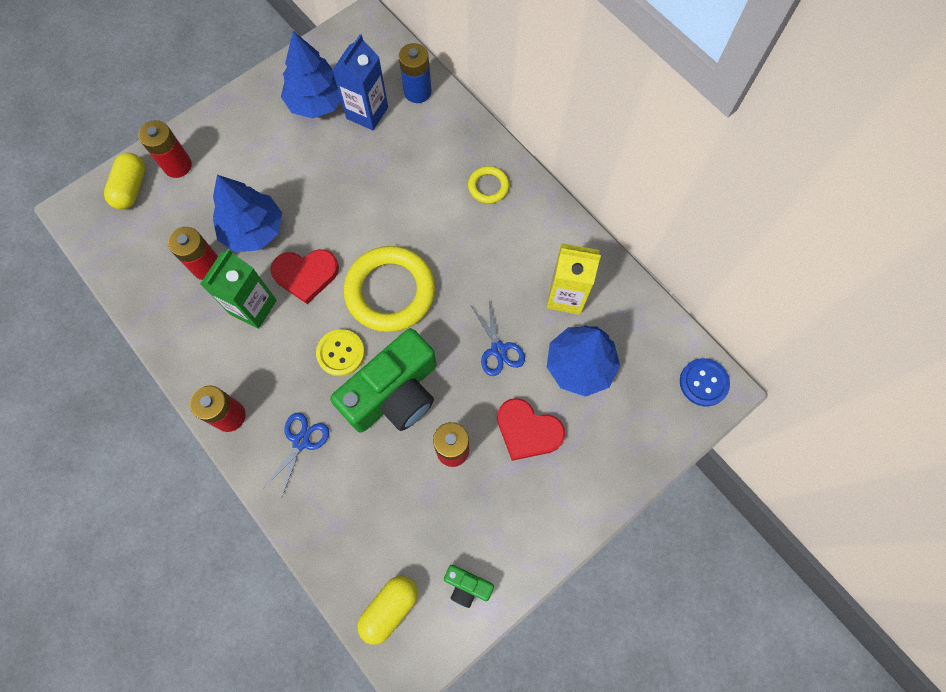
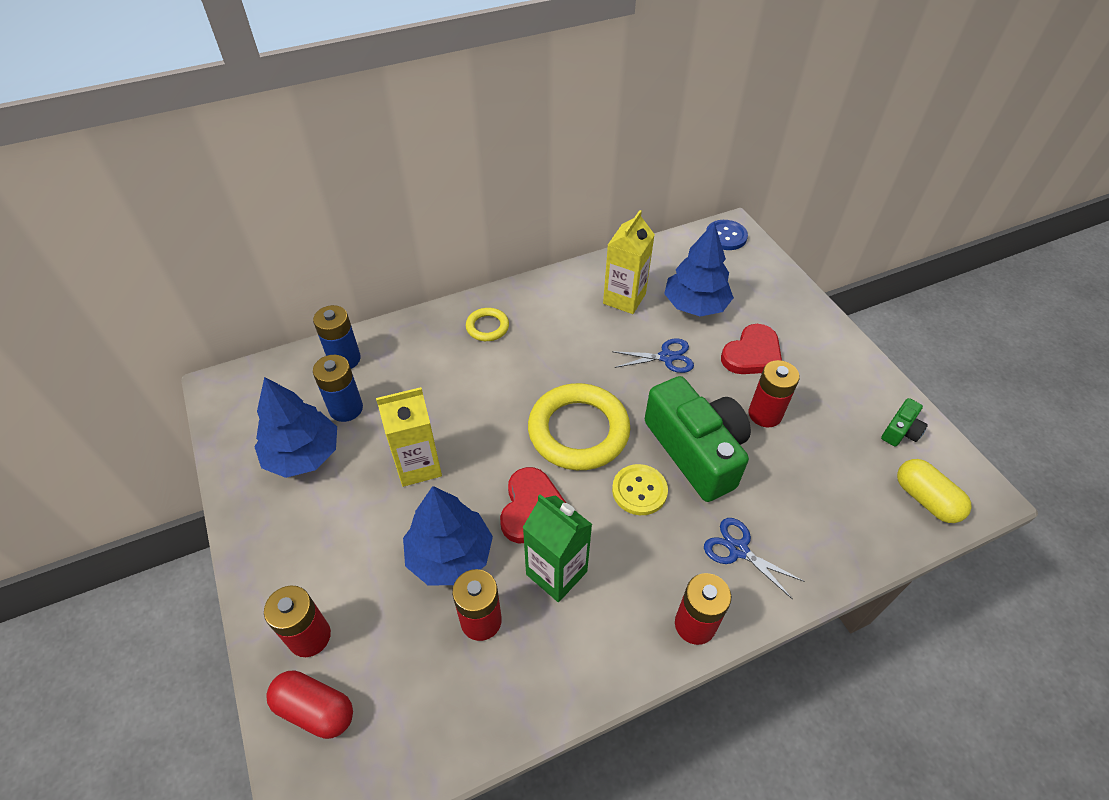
camera: 75 degrees left, 20 degrees down
(131, 188) = (315, 709): yellow capsule -> red capsule
(326, 182) = (418, 465): none -> yellow carton
(367, 113) = (346, 408): blue carton -> blue battery

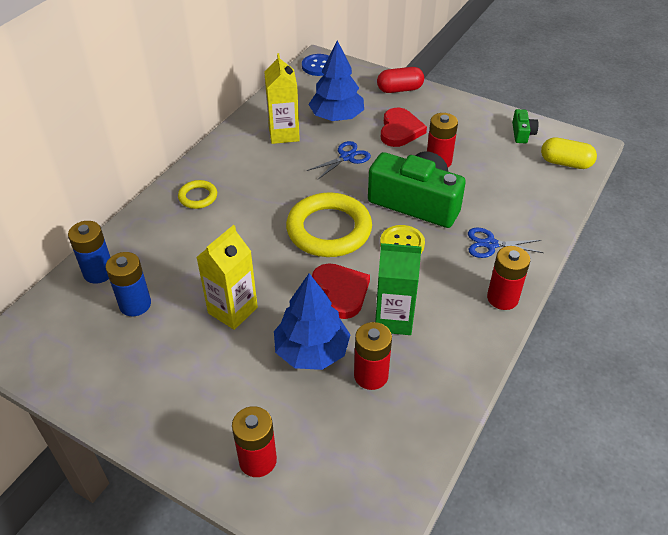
camera: 35 degrees left, 5 degrees down
(303, 455) = (130, 353): blue tree -> none
(315, 709) = (307, 498): red capsule -> red capsule (399, 89)

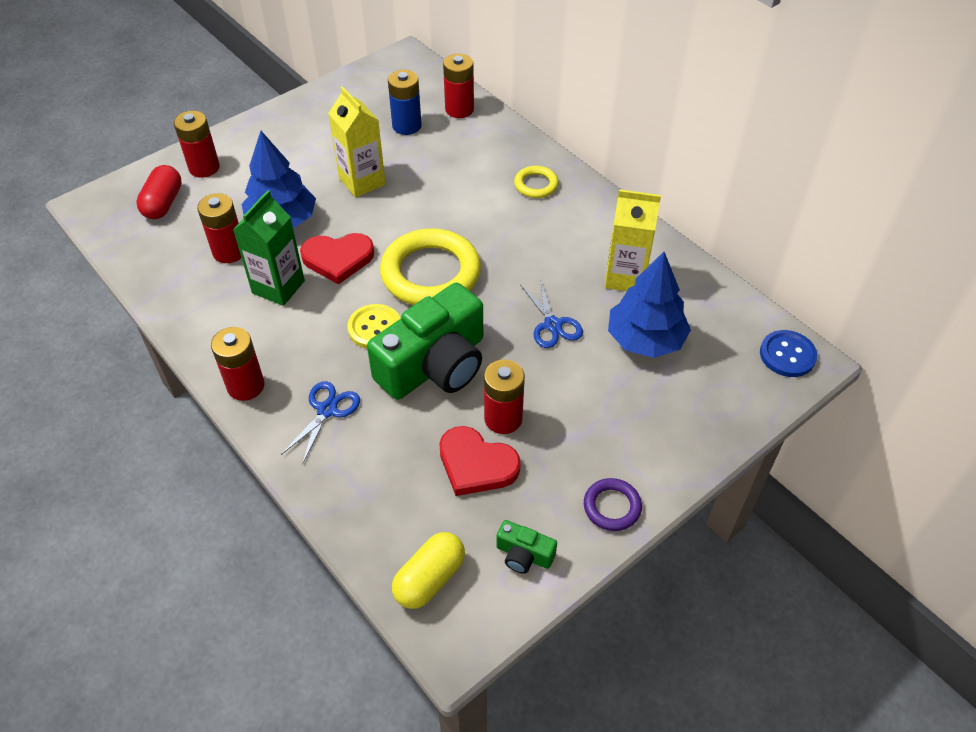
camera: 110 degrees right, 5 degrees up
(98, 272) = (459, 109): blue battery -> red battery
(399, 89) = (695, 436): red capsule -> red capsule (163, 203)
(400, 130) = (589, 400): red heart -> red heart (476, 464)
(468, 109) = (612, 507): none -> purple ring

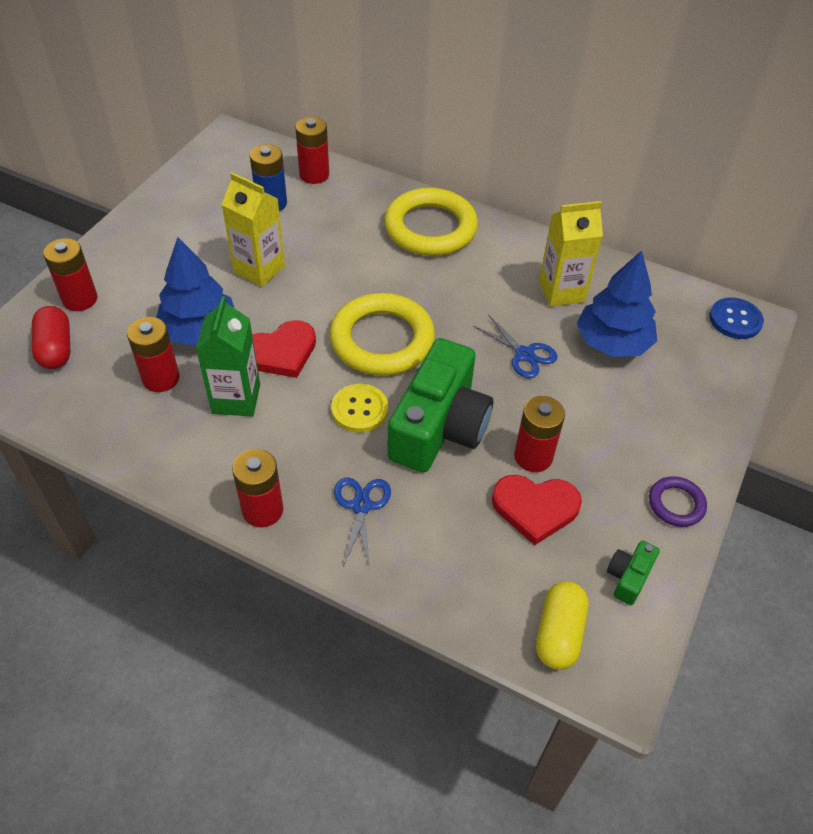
camera: 25 degrees left, 0 degrees up
(524, 555) = (628, 577): green camera -> green camera turned 120 degrees clockwise
(536, 185) = (430, 228): yellow ring -> yellow ring, size x2.09

